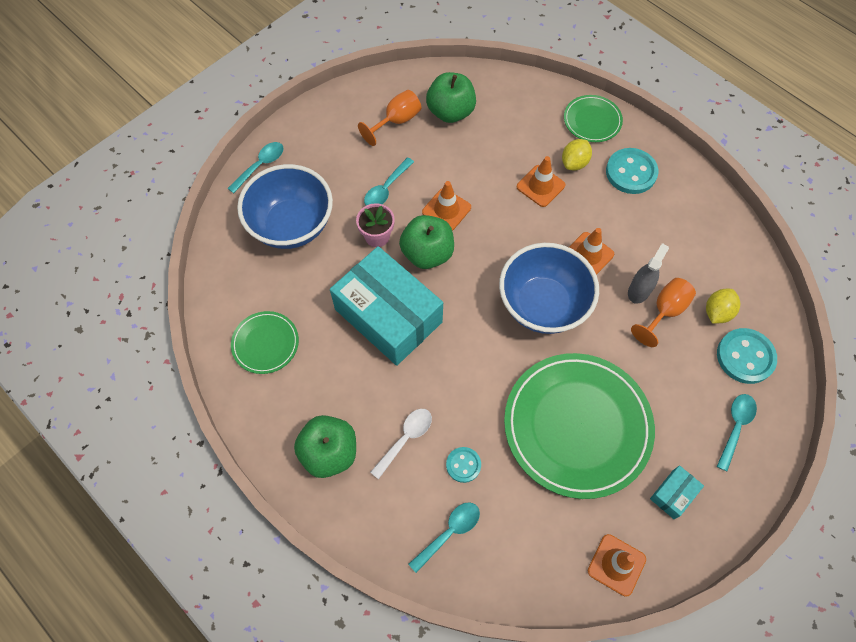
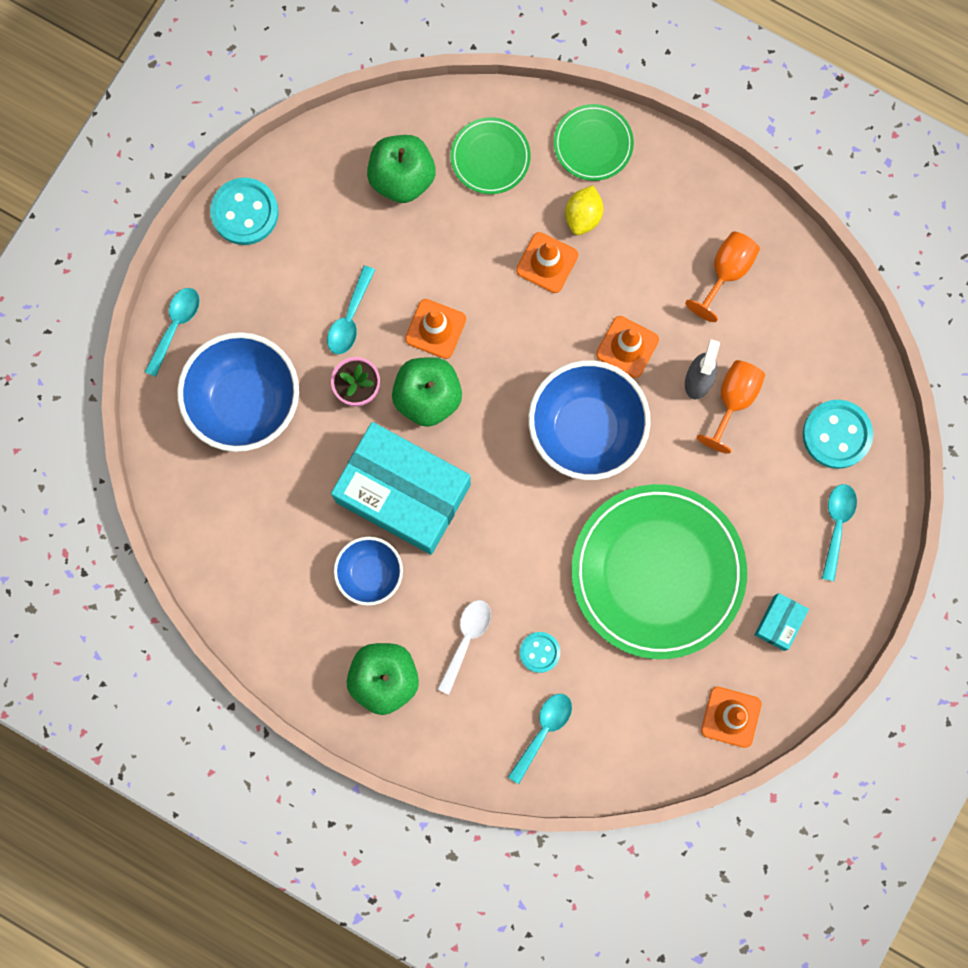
camera: 15 degrees left, 15 degrees up
(265, 343) = (266, 568): green plate -> green plate (490, 157)
(344, 368) = (370, 574): none -> blue bowl
(396, 121) = (334, 211): orange goblet -> orange goblet (726, 272)
(631, 172) = (658, 212): turquoise button -> turquoise button (245, 212)
(717, 312) = (796, 385): yellow lemon -> none

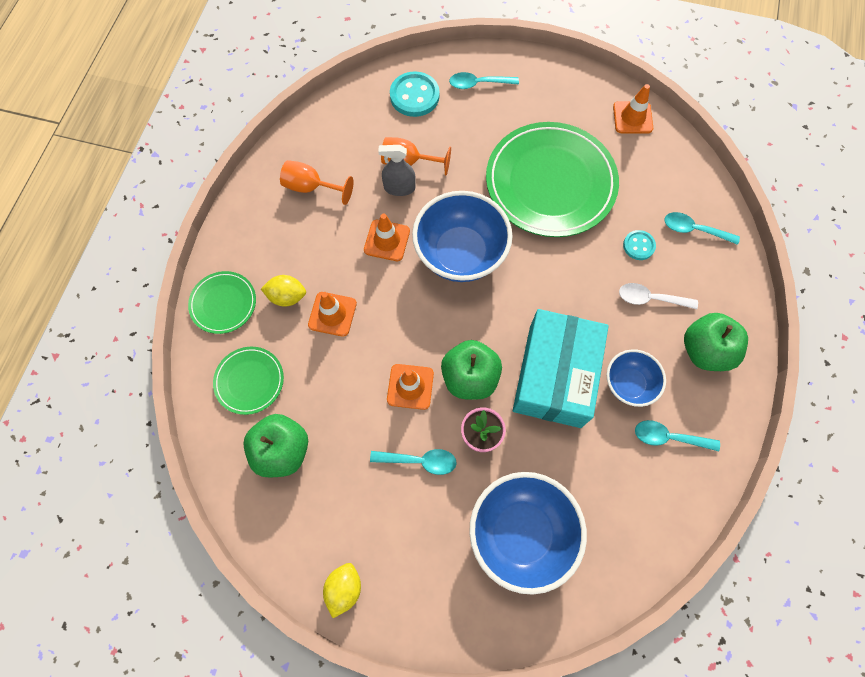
camera: 105 degrees left, 10 degrees down
(175, 326) = (470, 623): turquoise spoon -> turquoise spoon (668, 437)
(245, 212) = (344, 588): turquoise button -> yellow lemon
(779, 623) = (557, 103): turquoise box -> none

